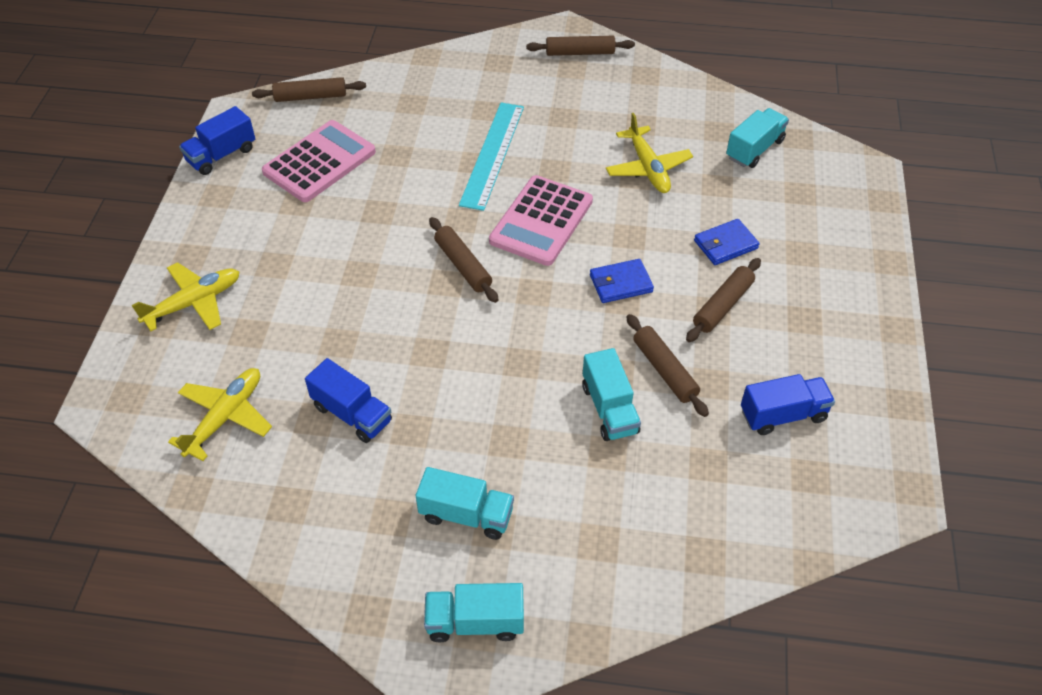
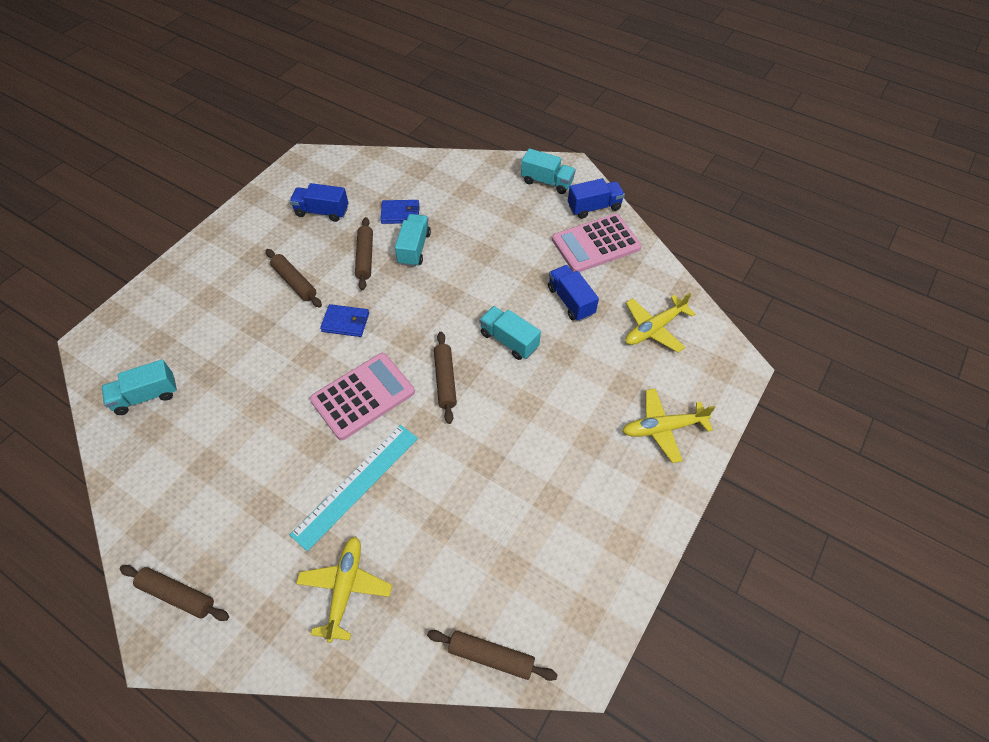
camera: 155 degrees left, 5 degrees up
(221, 155) = (609, 600): blue truck -> blue truck (594, 207)
(319, 162) = (515, 545): pink calculator -> pink calculator (596, 244)
(466, 515) = (528, 225): turquoise truck -> turquoise truck (509, 340)
(648, 168) = (243, 413): yellow plane -> yellow plane (345, 588)
(723, 306) = (294, 282): brown rolling pin -> brown rolling pin turned 75 degrees clockwise
(725, 244) = (251, 323): blue wallet -> blue wallet (400, 214)

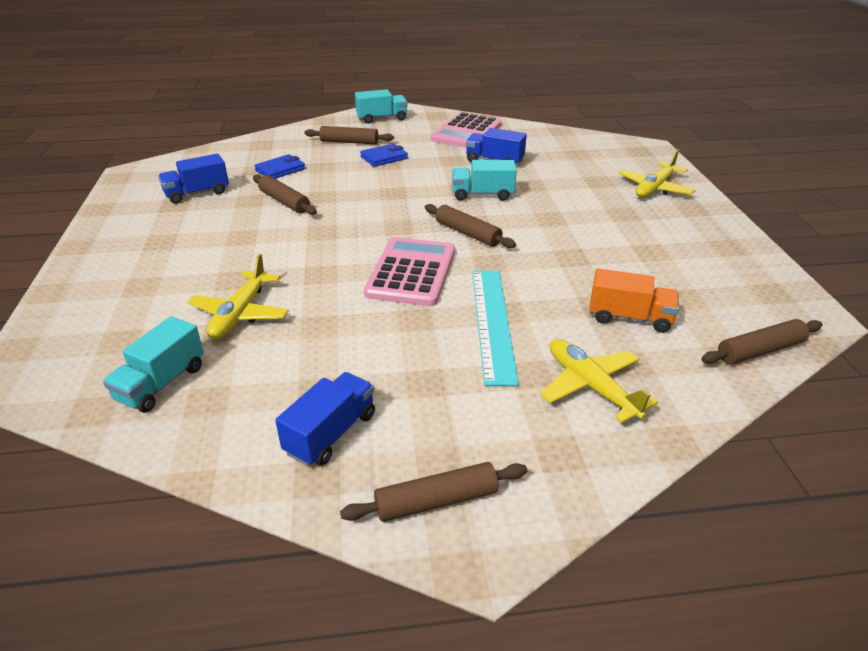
camera: 40 degrees left, 20 degrees down
(294, 282) = (232, 240): brown rolling pin -> brown rolling pin (349, 142)
(345, 322) = (324, 241): blue wallet -> blue wallet (384, 158)
(414, 248) = (324, 182): turquoise truck -> none
(446, 552) = (629, 318): none -> orange truck
(594, 207) = (437, 118): blue truck -> blue truck (331, 433)
(654, 328) = (570, 151): yellow plane -> yellow plane (240, 314)

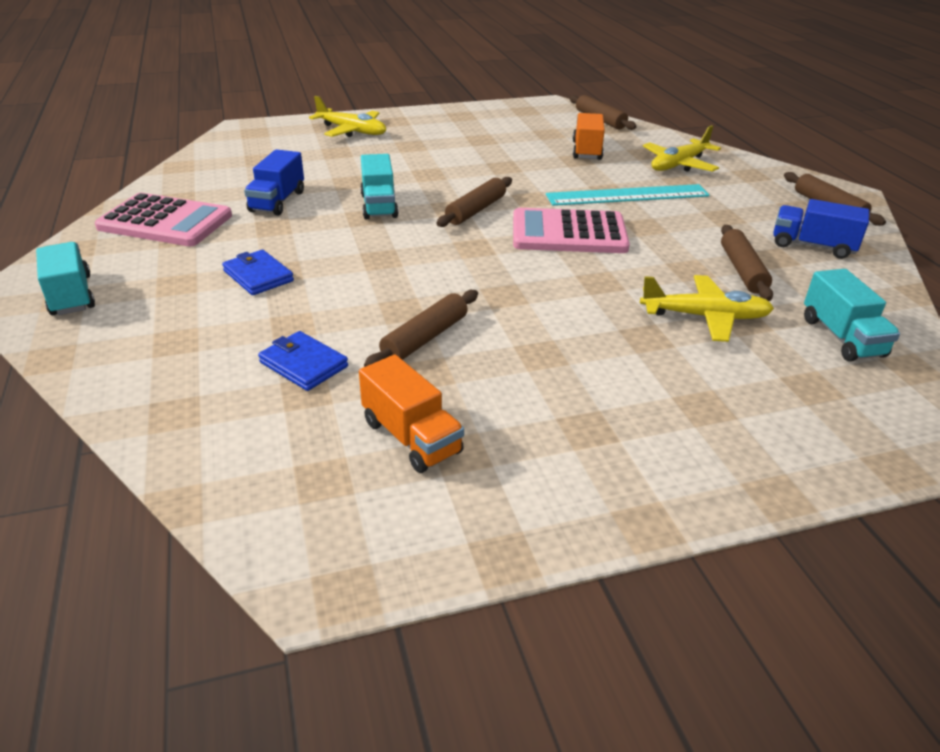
camera: 100 degrees left, 0 degrees up
(161, 383) = (841, 337): turquoise truck -> turquoise truck turned 60 degrees clockwise
(197, 193) = (411, 437): blue truck -> orange truck
(349, 142) = (183, 314): brown rolling pin -> brown rolling pin (742, 270)

